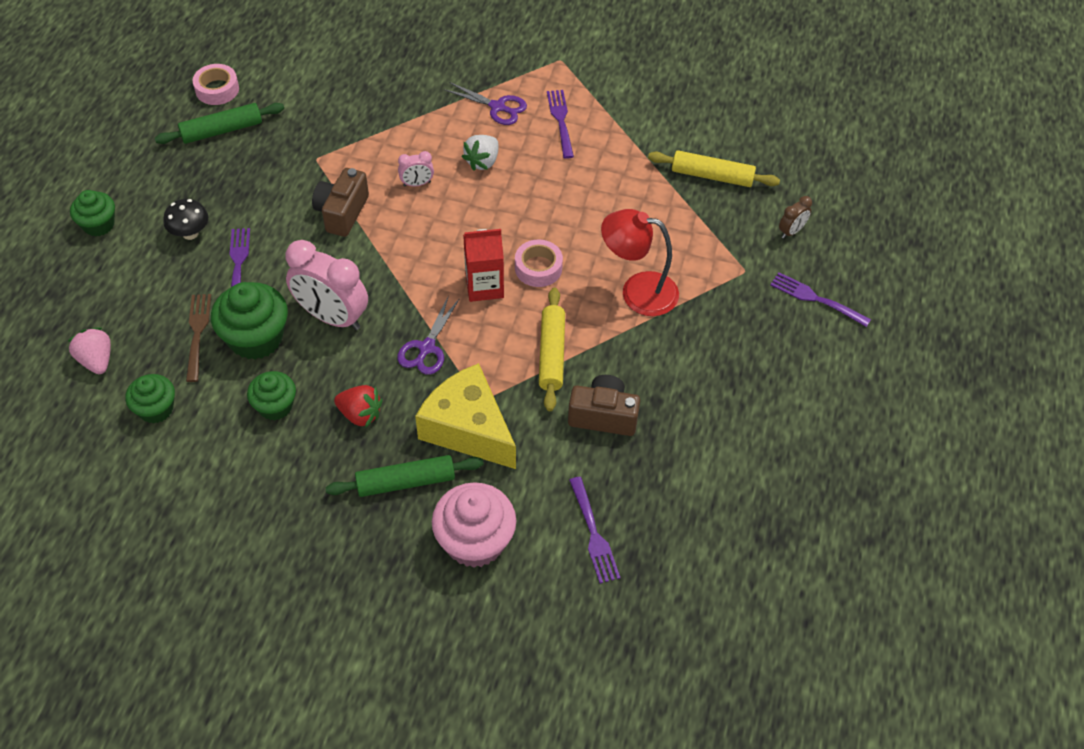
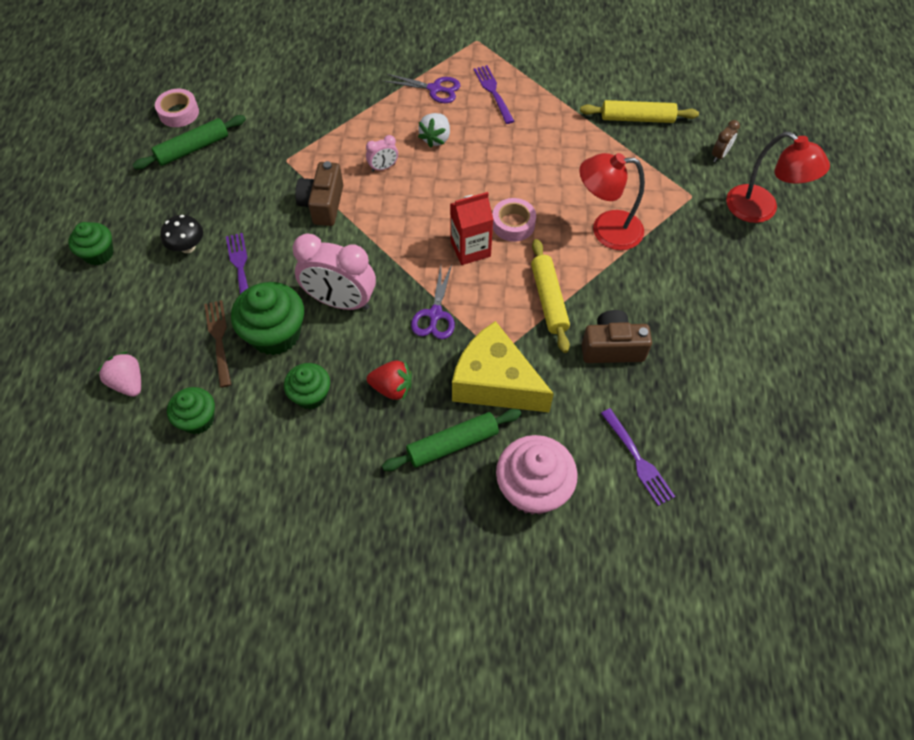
camera: 10 degrees left, 5 degrees up
(817, 299) = (760, 210): purple fork -> red lamp

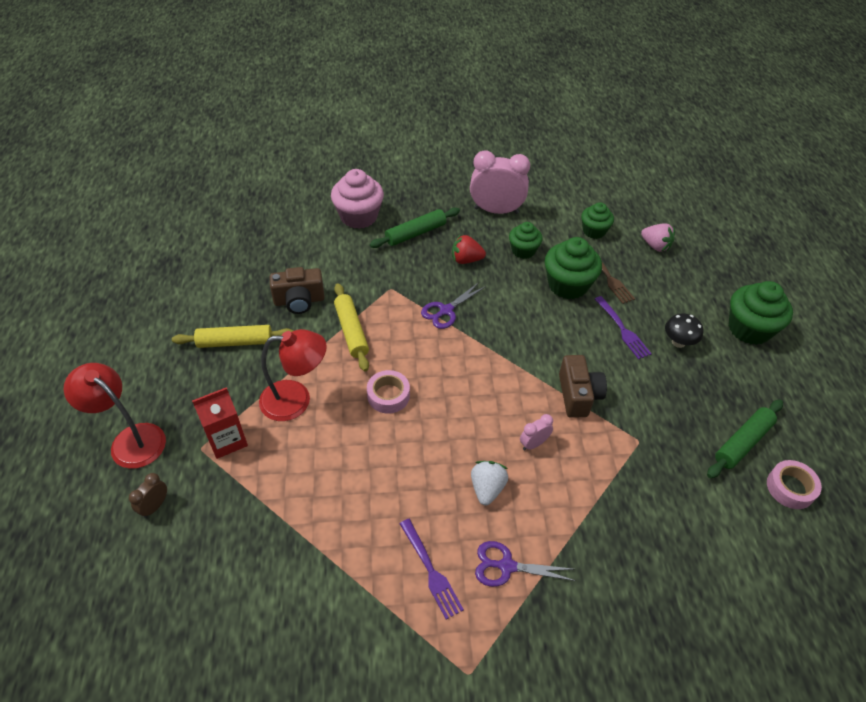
camera: 170 degrees right, 10 degrees down
(99, 253) = (749, 329): green cupcake -> green cupcake, size x1.62
(341, 301) = (526, 312): pink clock -> pink clock (496, 210)
(435, 314) = (446, 310): purple scissors -> purple scissors turned 135 degrees counterclockwise
(470, 249) = (426, 367): red carton -> red carton (227, 440)
(495, 382) = (390, 270): yellow cheese -> none
(637, 118) = (246, 550): yellow rolling pin -> yellow rolling pin (235, 342)
(637, 459) = (287, 237): purple fork -> none

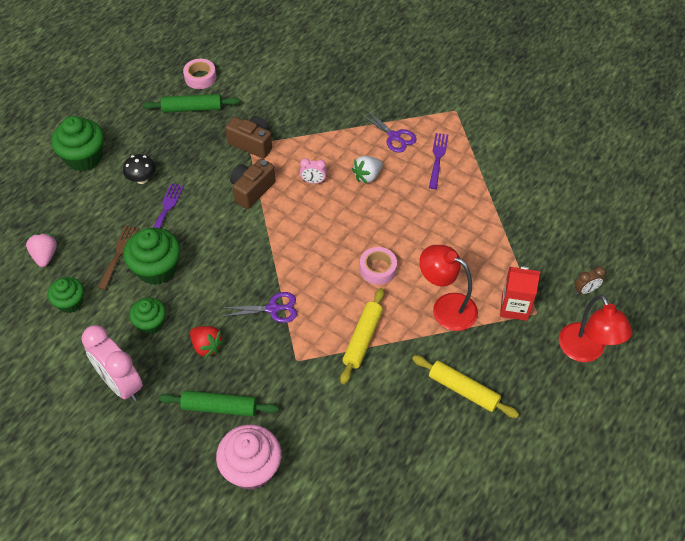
camera: 140 degrees left, 5 degrees up
(299, 301) = (383, 398): brown camera -> brown camera (252, 143)

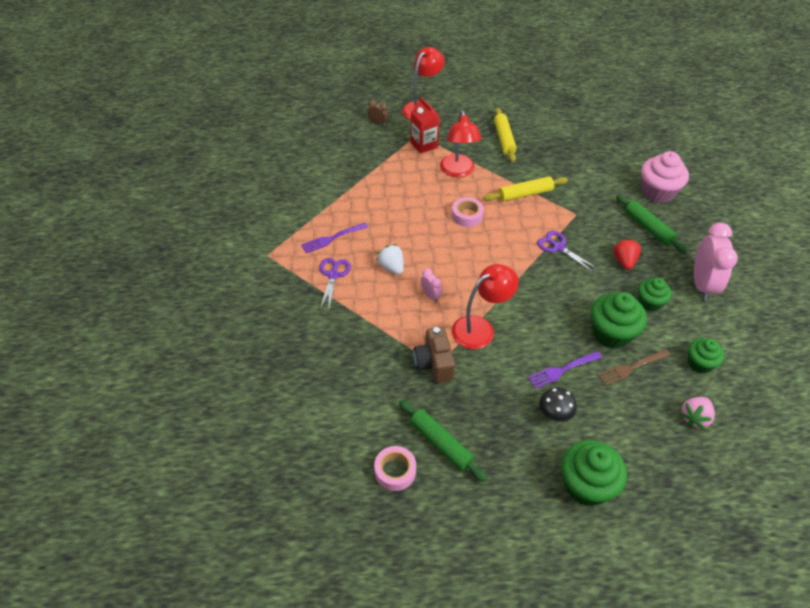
camera: 130 degrees left, 5 degrees down
(252, 190) = (480, 328): brown camera -> red lamp
(367, 176) = (391, 267): white strawberry -> white strawberry turned 135 degrees counterclockwise

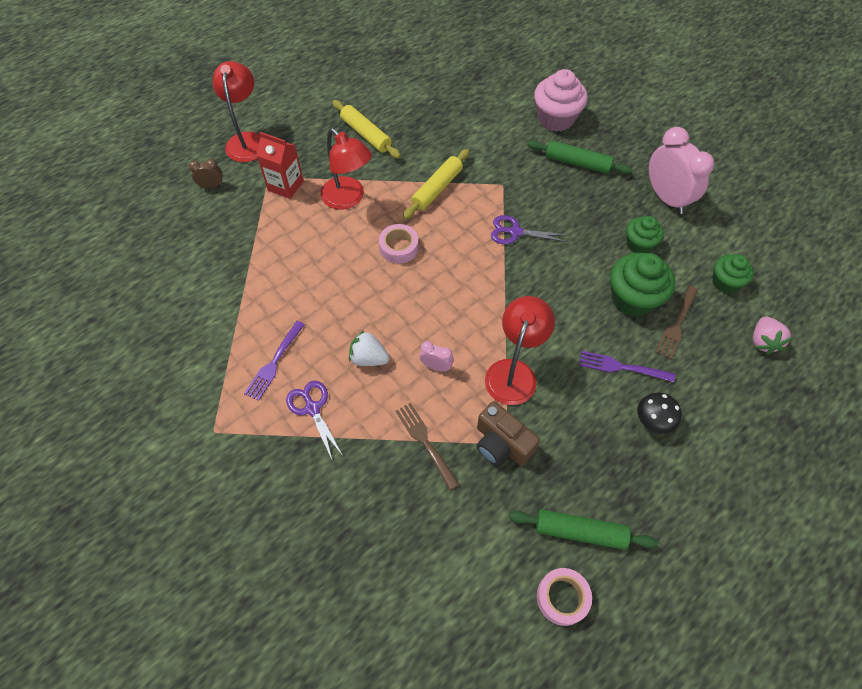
camera: 35 degrees left, 10 degrees up
(385, 333) = (426, 443): none -> brown fork
(563, 370) = (622, 367): purple fork -> purple fork turned 75 degrees clockwise
(586, 485) = (735, 477): green cupcake -> none
(624, 261) = (584, 212): red strawberry -> none

